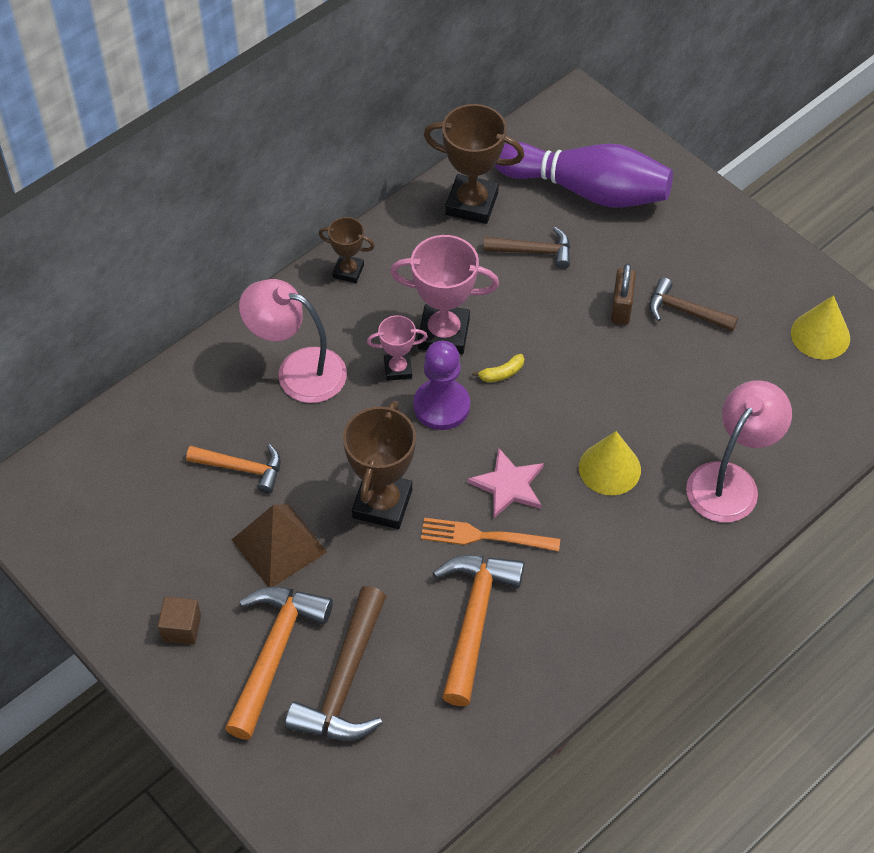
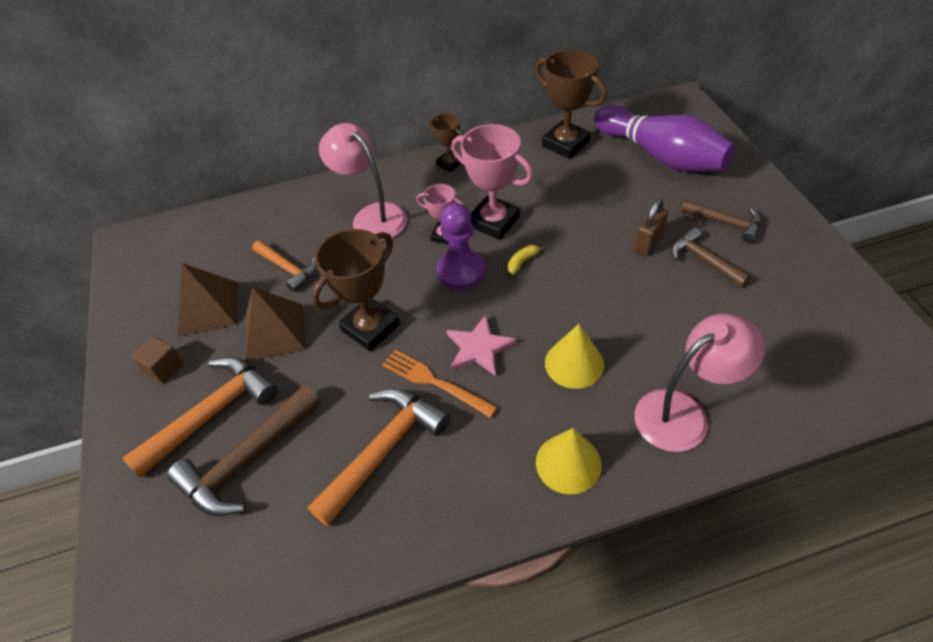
camera: 30 degrees right, 5 degrees down
(180, 546) = (208, 308): none -> brown pyramid
(501, 373) = (522, 262): yellow banana -> yellow banana turned 135 degrees clockwise
(534, 251) = (596, 185): brown hammer -> brown hammer (726, 223)
(820, 335) = (828, 314): yellow cone -> yellow cone (568, 463)

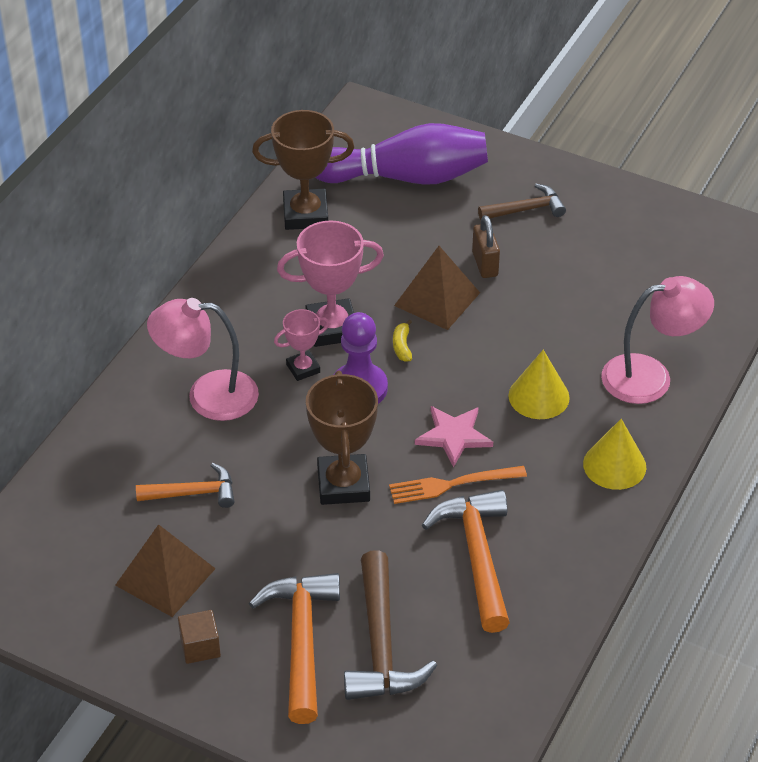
camera: 50 degrees left, 5 degrees down
(274, 332) = (262, 548): brown pyramid -> brown pyramid (437, 299)
(449, 163) = (216, 299): brown trophy -> none
(684, 413) = (650, 376): pink lamp -> pink lamp turned 60 degrees clockwise
(704, 260) = (543, 252): brown hammer -> none

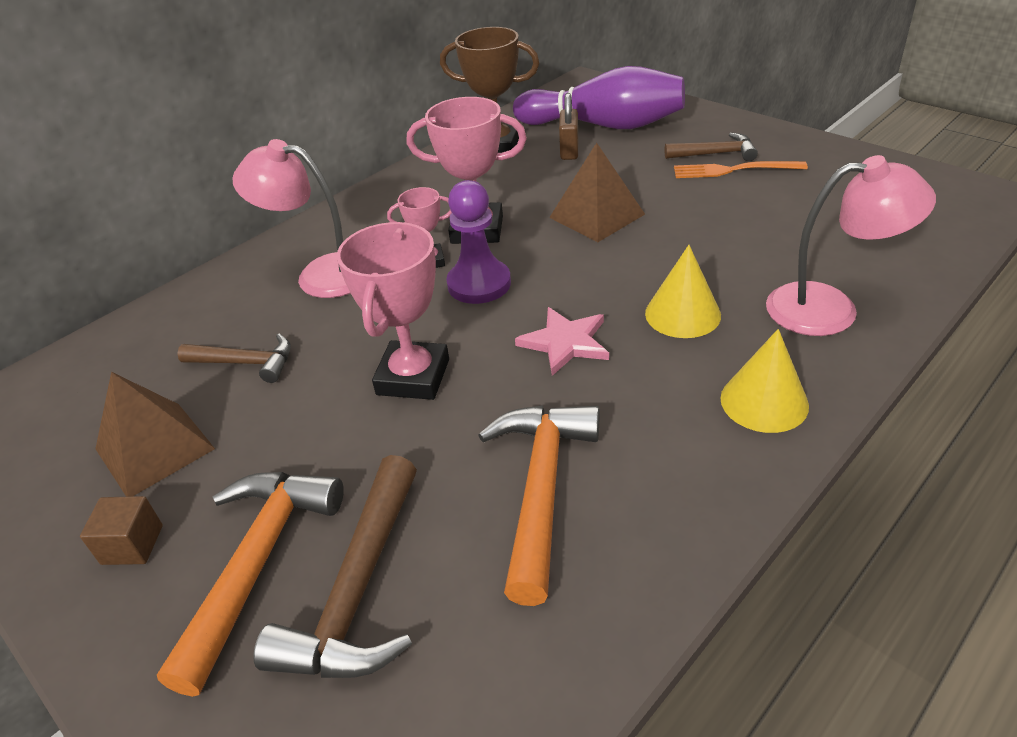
camera: 20 degrees right, 5 degrees down
(193, 493) = (246, 363): orange hammer -> brown hammer
(343, 484) = (413, 377): brown trophy -> pink trophy
(402, 346) = (542, 251): yellow banana -> none
(451, 485) = (541, 395): orange fork -> orange fork (732, 170)
(485, 264) = (658, 192): brown padlock -> brown padlock (569, 151)

